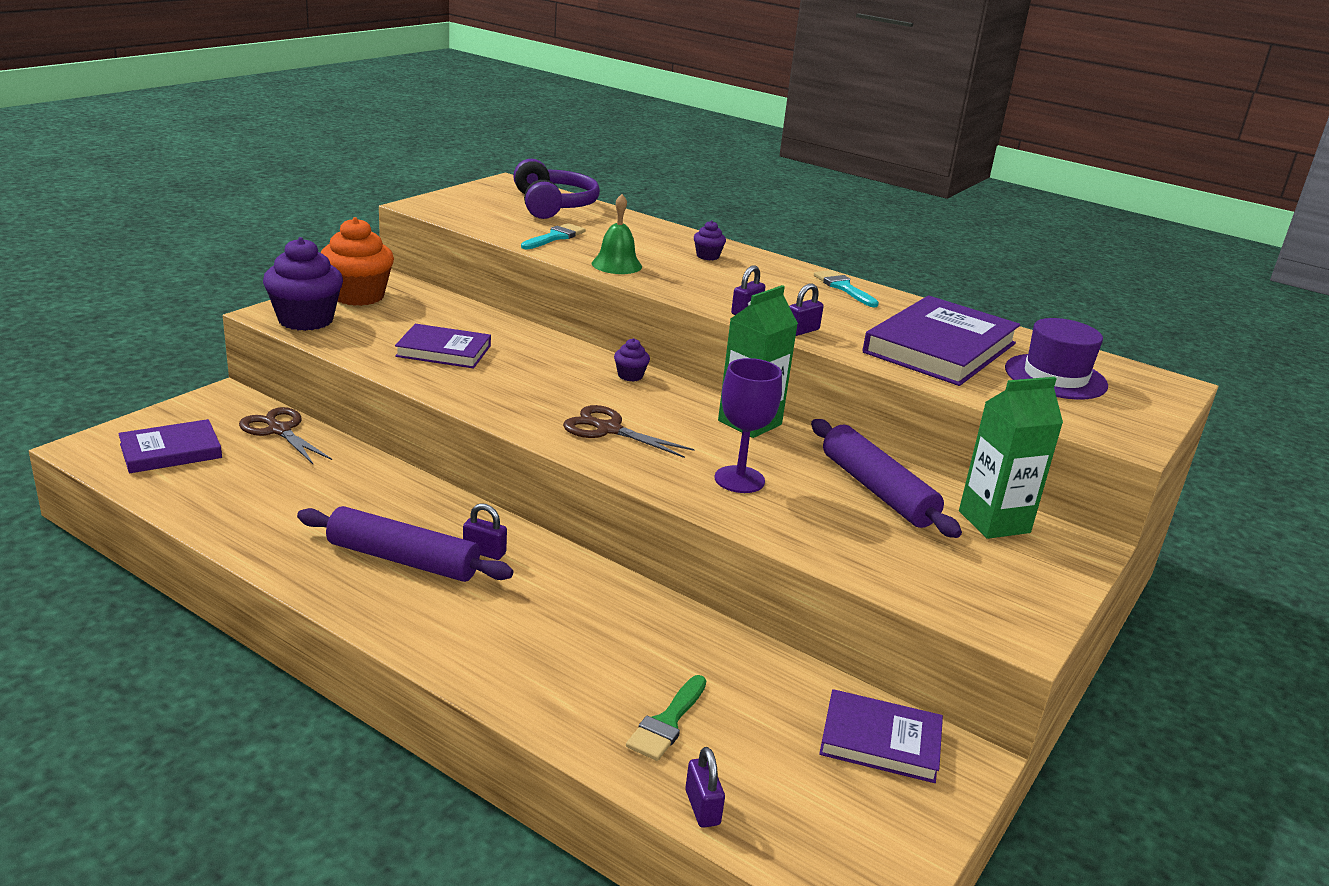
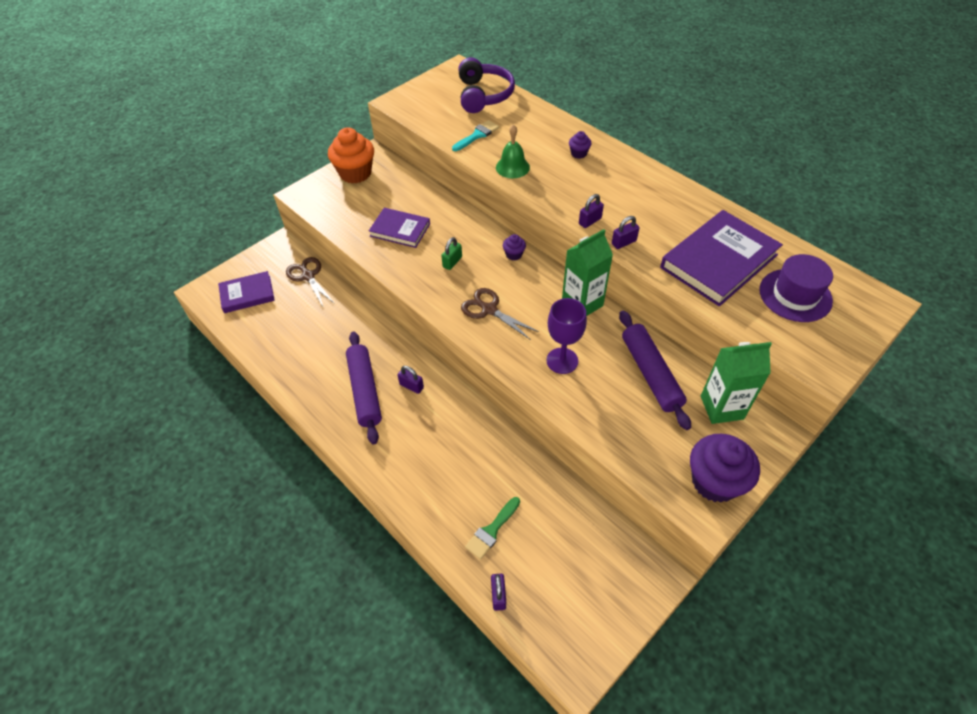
camera: 15 degrees right, 25 degrees up
(306, 320) = (321, 199): purple cupcake -> purple cupcake (714, 481)
(403, 559) = (365, 391): purple rolling pin -> purple rolling pin turned 45 degrees clockwise
(536, 382) = (452, 262): none -> green padlock
(843, 288) = (668, 189): turquoise brush -> none
(880, 741) = (612, 555): purple book -> none

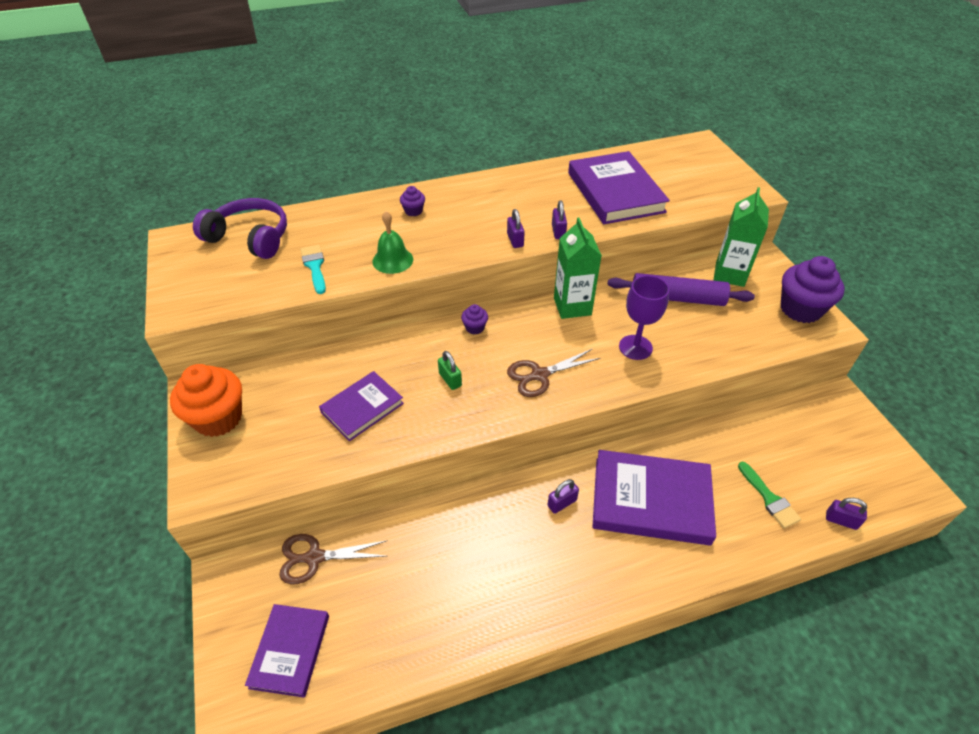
camera: 65 degrees left, 5 degrees down
(365, 391) = (545, 553): purple rolling pin -> none
(444, 442) = (651, 500): none -> purple book
(795, 295) = (674, 174): purple hat -> none

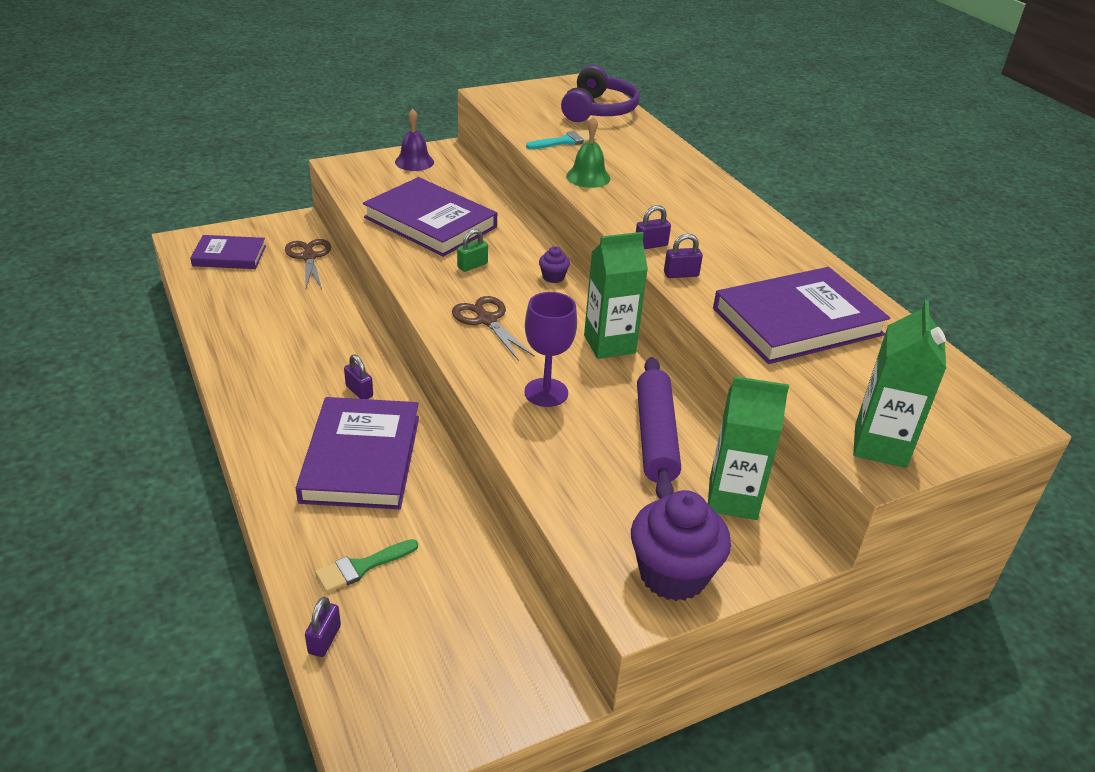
camera: 80 degrees right, 10 degrees down
(218, 418) = (414, 162): orange cupcake -> purple bell
(362, 408) = (430, 222): purple book -> purple book, size x1.68
(413, 211) = (680, 183): purple cupcake -> none
(737, 188) = (880, 445): none -> green carton

